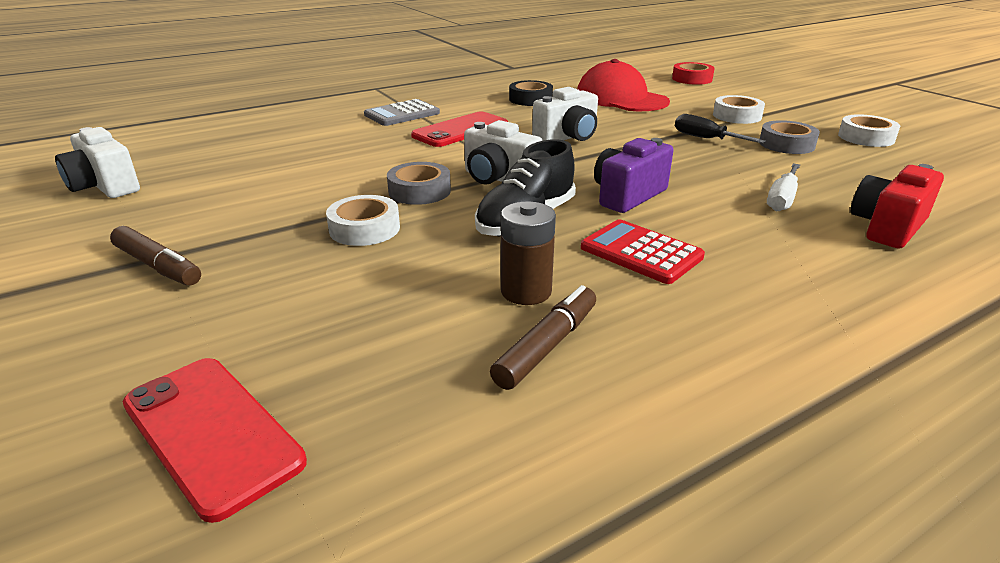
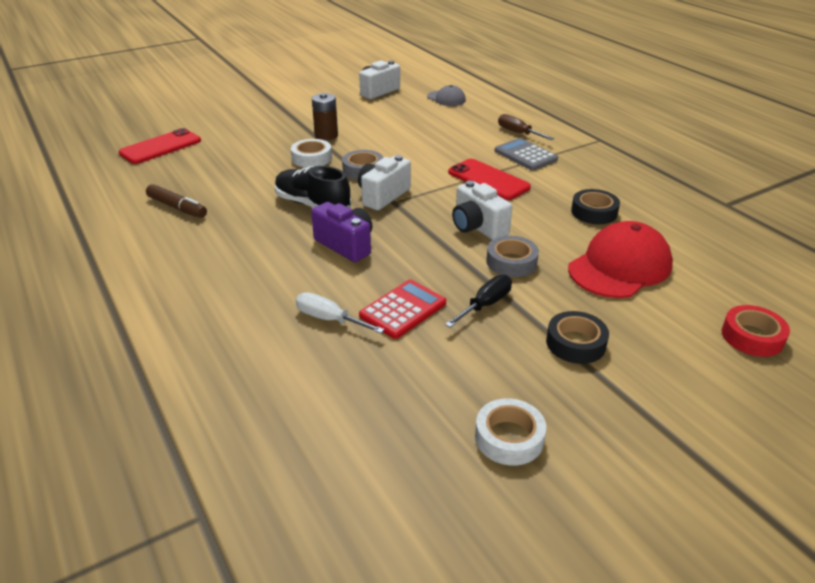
camera: 90 degrees right, 5 degrees up
(158, 266) = (284, 118): brown marker -> none
(192, 143) = (446, 98): none -> grey cap
(339, 114) = (518, 133): none -> brown screwdriver
(526, 291) = (227, 203): brown battery -> brown battery (326, 135)
(641, 252) = (258, 241): red calculator -> red calculator (403, 309)
(737, 116) = (575, 343): white tape -> black tape
(786, 144) = (474, 359): grey tape -> grey tape (511, 262)
(887, 227) = (264, 363): red camera -> none

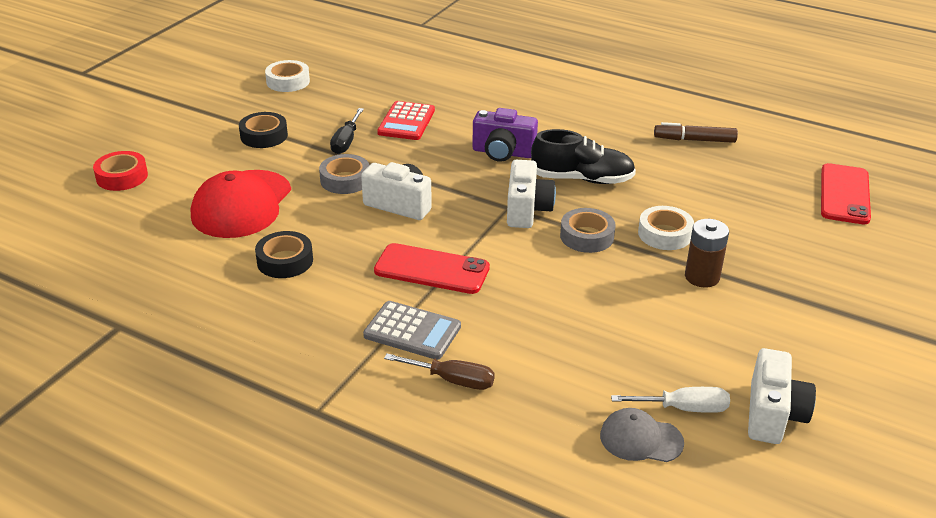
camera: 150 degrees right, 0 degrees up
(329, 319) = (453, 103): white screwdriver -> white screwdriver (683, 408)

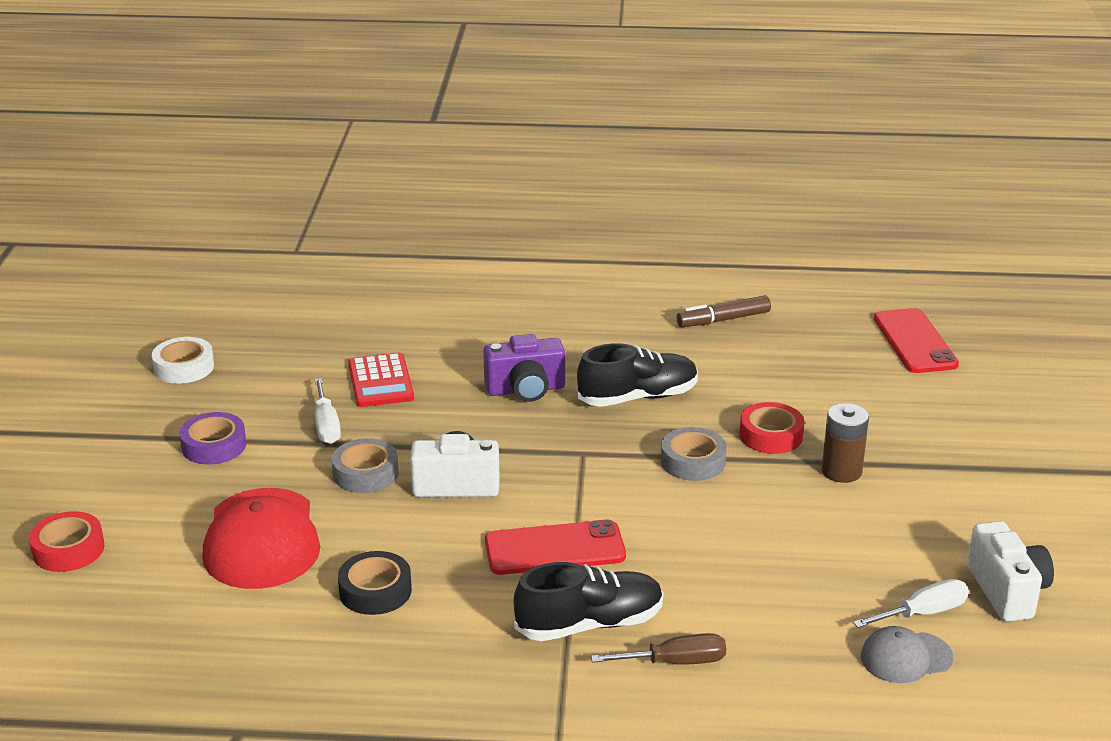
camera: 25 degrees left, 5 degrees down
(264, 136) = (214, 446): black tape -> purple tape
(346, 142) = (326, 426): black screwdriver -> white screwdriver
(412, 331) = (589, 624): grey calculator -> black shoe
(527, 210) = (606, 450): white camera -> none
(664, 234) = (771, 435): white tape -> red tape

